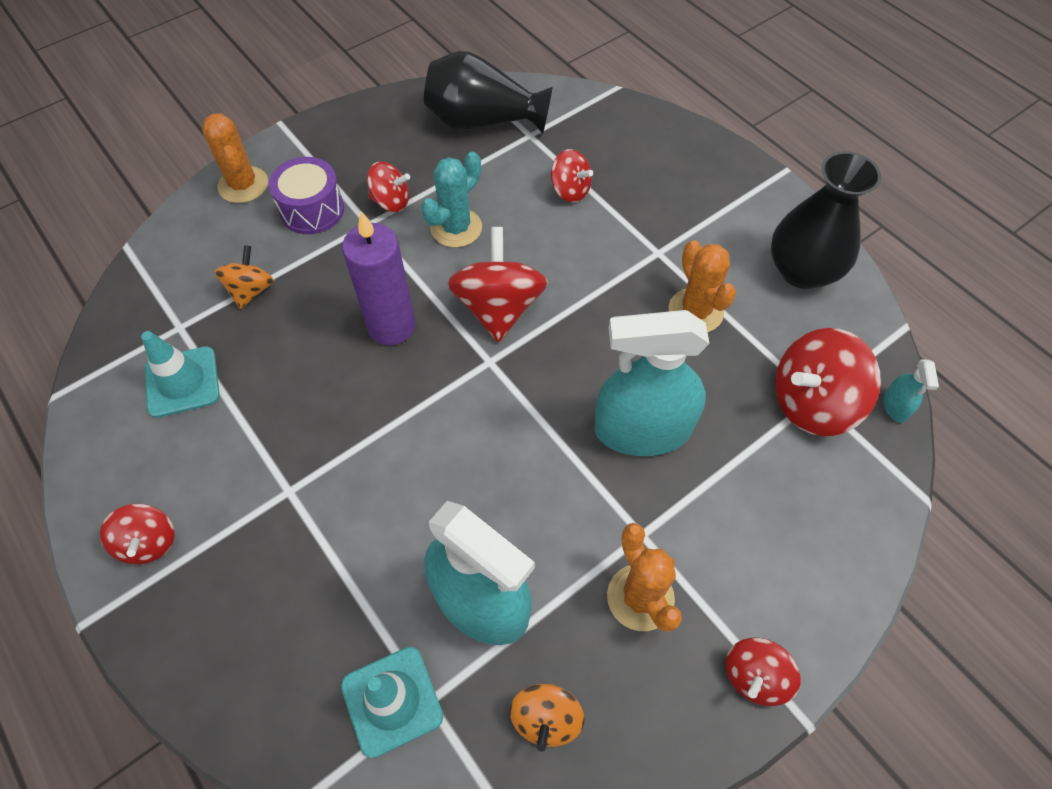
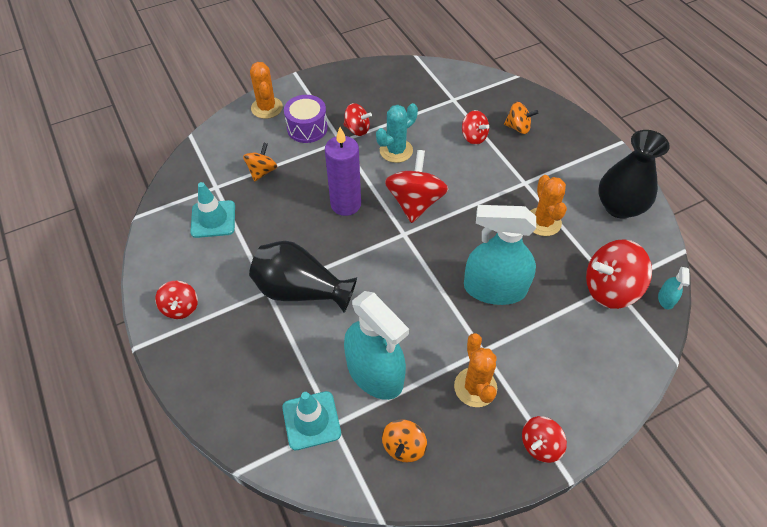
camera: 10 degrees right, 5 degrees down
(483, 121) = (424, 87): black vase -> black vase (301, 290)
(633, 167) = (518, 127): none -> orange spinning top

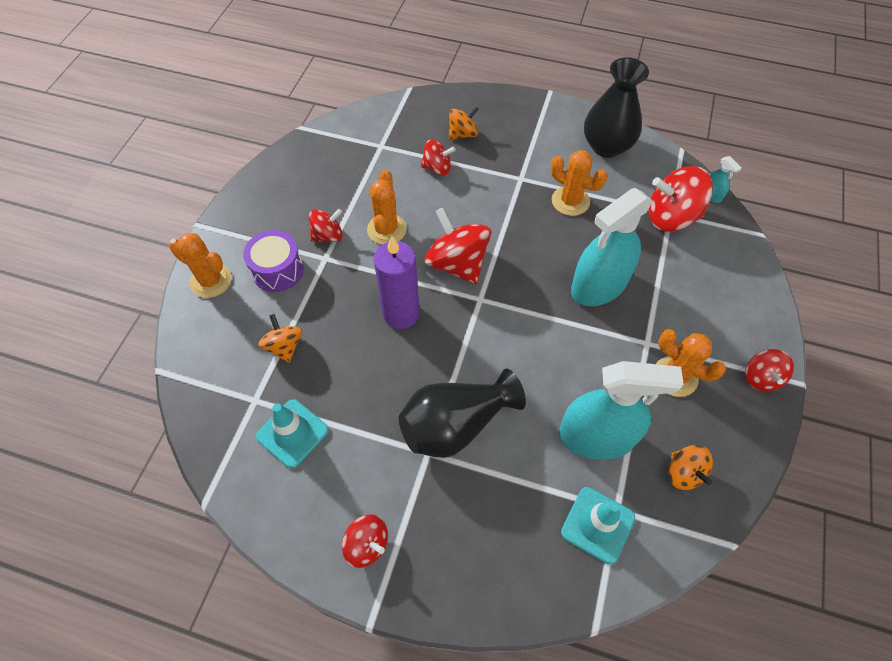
camera: 45 degrees left, 5 degrees up
(396, 151) = (386, 229): turquoise cactus -> orange cactus
(610, 289) = (671, 217): red spinning top -> red spinning top turned 60 degrees clockwise

